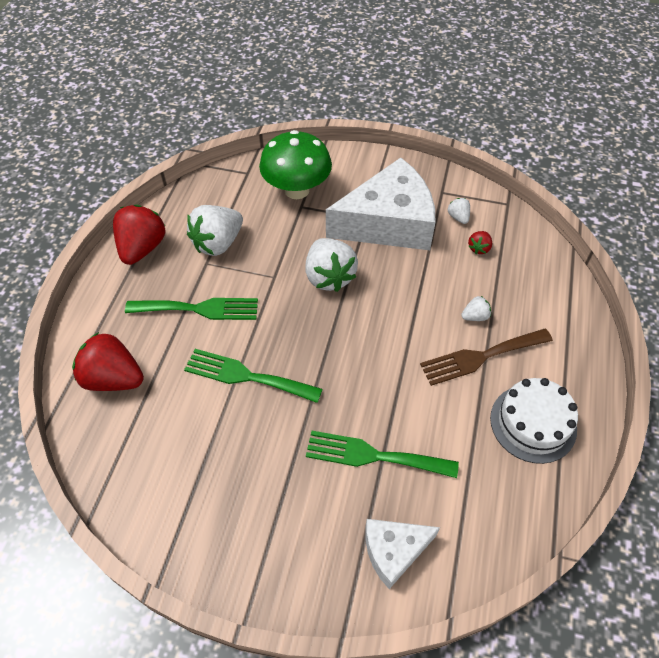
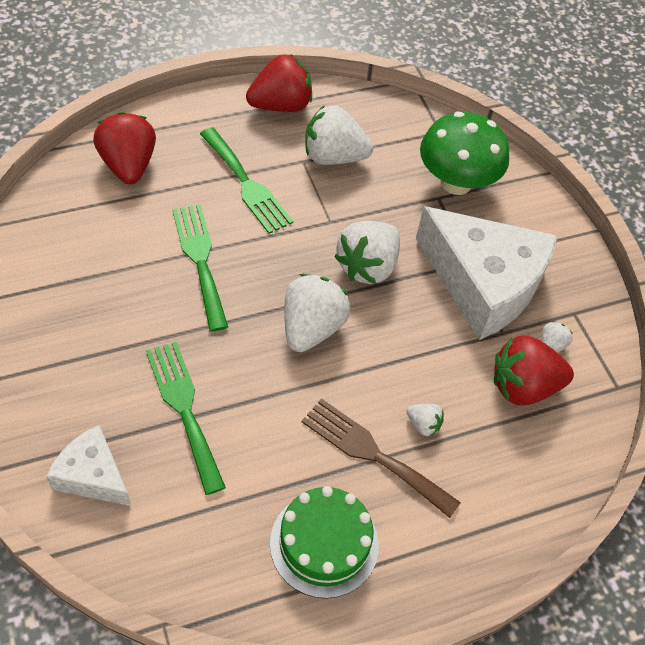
camera: 50 degrees right, 0 degrees up
(357, 337) = (311, 328): none -> white strawberry
(479, 248) = (523, 386): red strawberry -> red strawberry, size x2.14
(533, 423) = (324, 544): white cake -> green cake

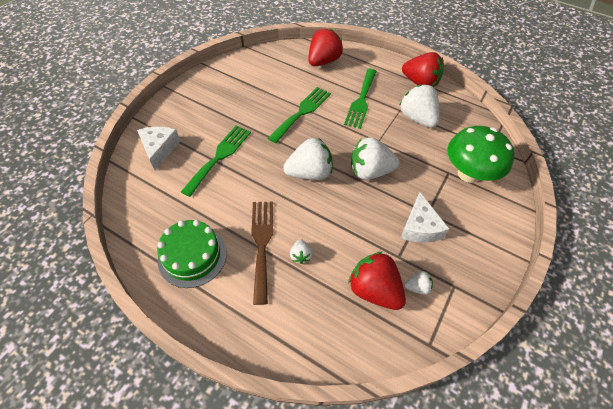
camera: 55 degrees right, 0 degrees up
(484, 284) = (419, 227): white cheese -> white cheese, size x0.52

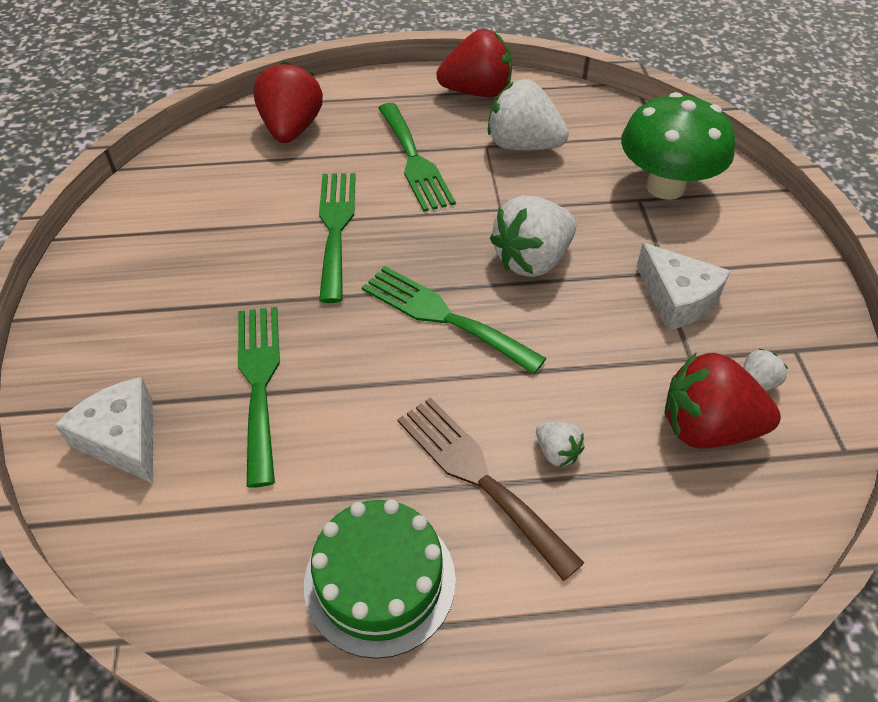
camera: 35 degrees left, 5 degrees down
(309, 173) = (443, 316): white strawberry -> green fork

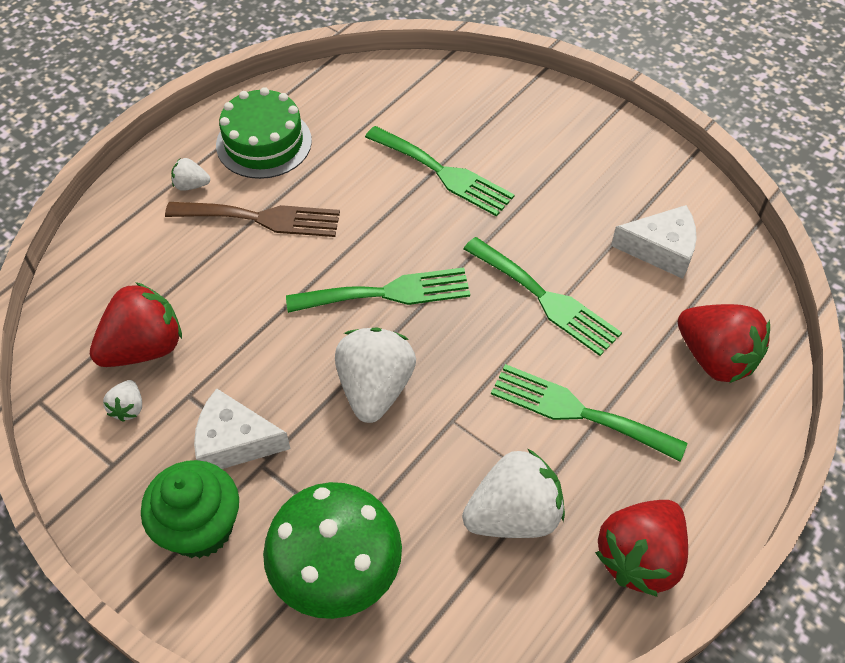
camera: 135 degrees right, 5 degrees up
(123, 439) = (469, 101): white cheese -> white cheese (661, 249)
(557, 452) = (229, 263): white strawberry -> white strawberry (191, 185)
(745, 264) = (200, 528): none -> green cupcake

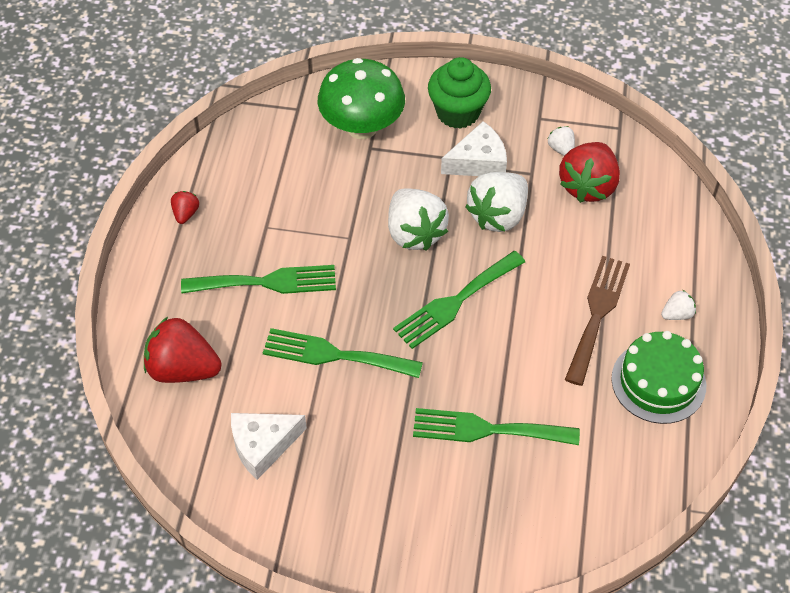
camera: 150 degrees right, 0 degrees up
(261, 218) = (597, 314): brown fork -> brown fork turned 135 degrees clockwise
(513, 515) = (276, 201): white strawberry -> white strawberry (498, 215)
(640, 557) = (185, 214): red strawberry -> red strawberry, size x0.47

